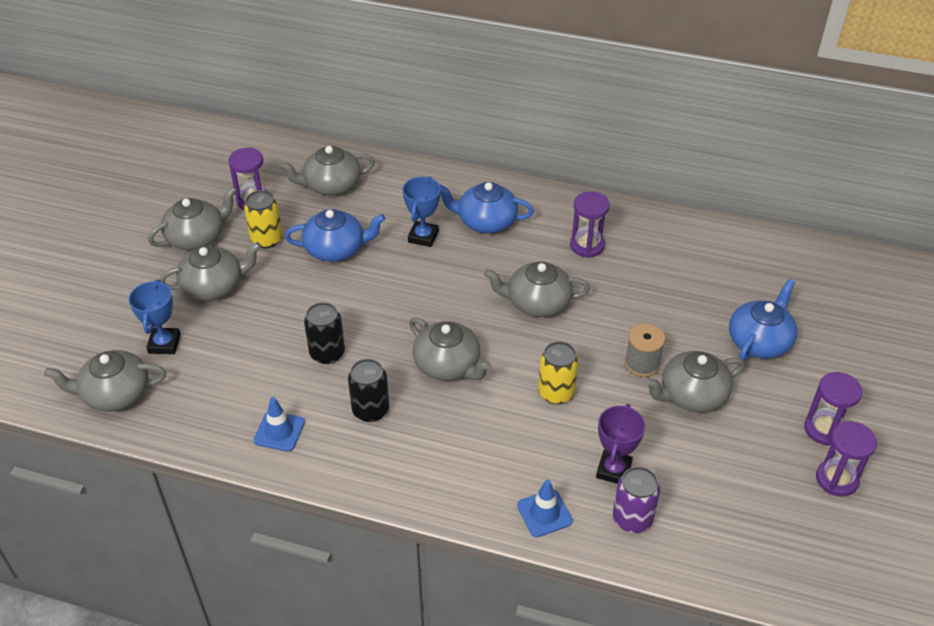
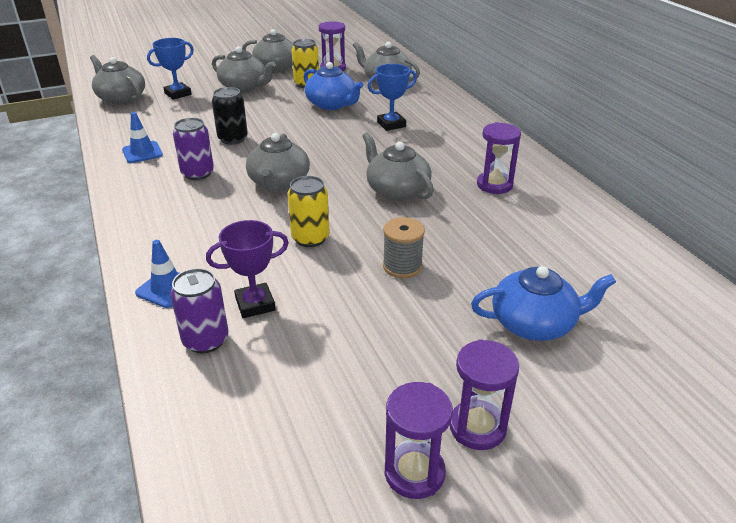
camera: 50 degrees right, 10 degrees down
(370, 410) = (197, 173): black can -> purple can
(485, 221) = (446, 138): blue teapot -> none
(691, 395) = (402, 310): grey teapot -> none

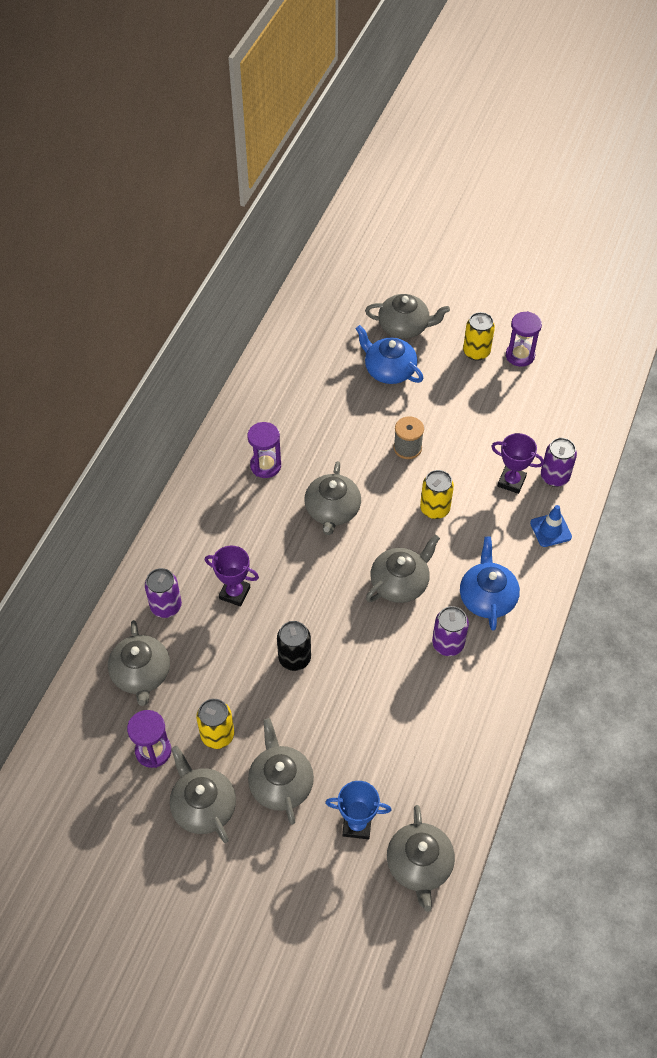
camera: 135 degrees left, 20 degrees up
(142, 152) = (469, 716): blue traffic cone -> none
(233, 139) = (380, 678): black can -> black can (294, 658)
(332, 104) = (241, 670): blue teapot -> blue teapot (487, 597)
(391, 124) = (234, 593): blue trophy -> purple trophy
(421, 102) = (166, 606): none -> purple can
(477, 427) = (476, 352): purple hourglass -> yellow can
(606, 389) = (404, 327): none -> grey teapot

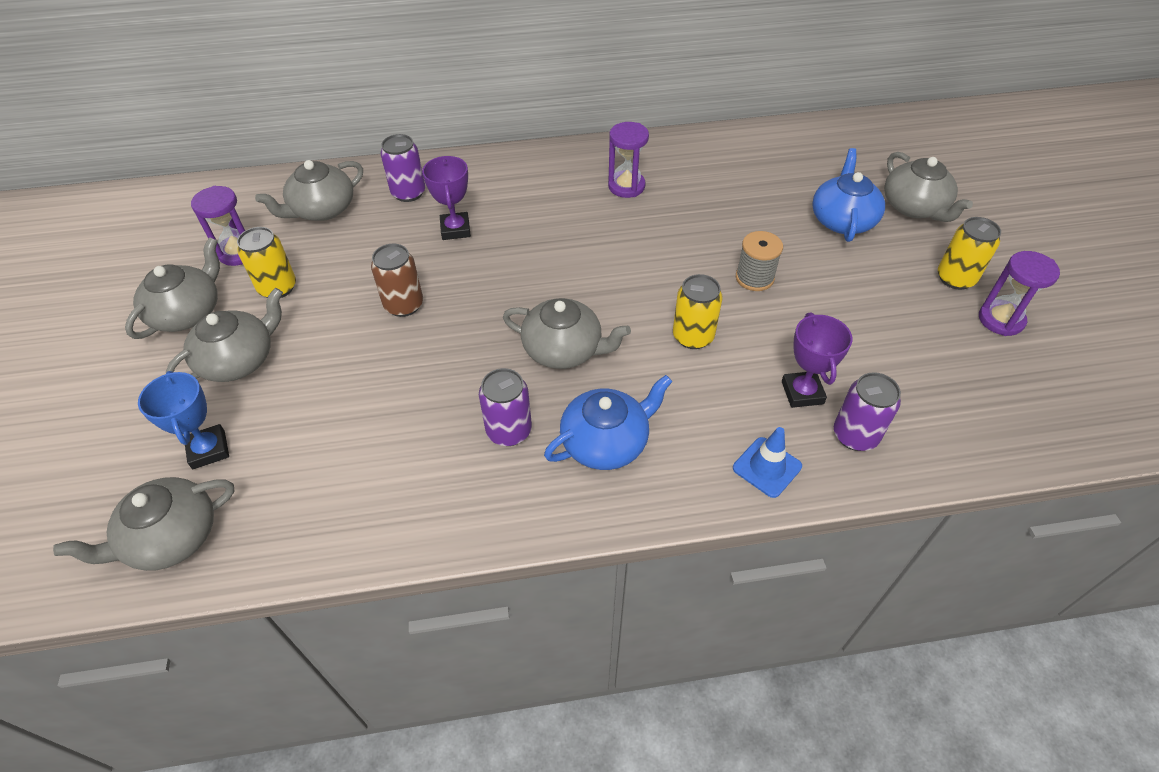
camera: 60 degrees right, 5 degrees down
(294, 658) = (404, 305): black can -> brown can
(332, 511) = (614, 255): grey teapot -> none

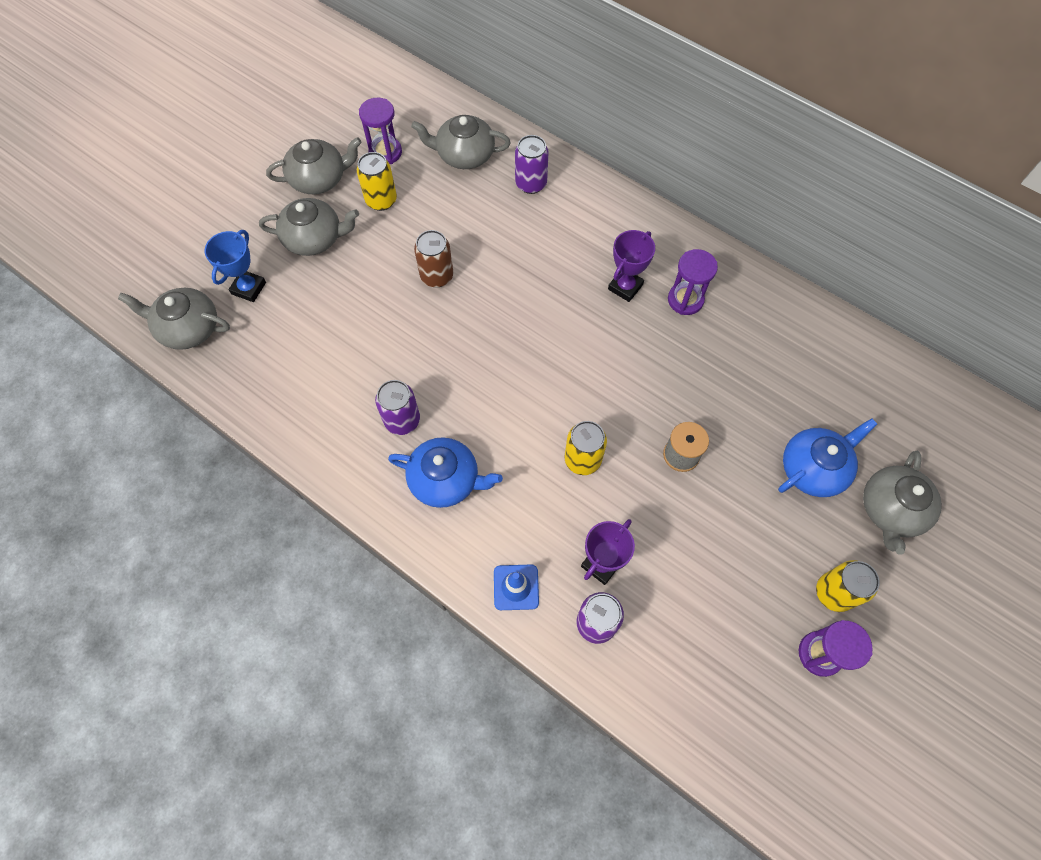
camera: 45 degrees right, 15 degrees up
(455, 229) = (528, 241): purple trophy -> purple trophy (625, 287)
(564, 349) = (493, 394): grey teapot -> none

